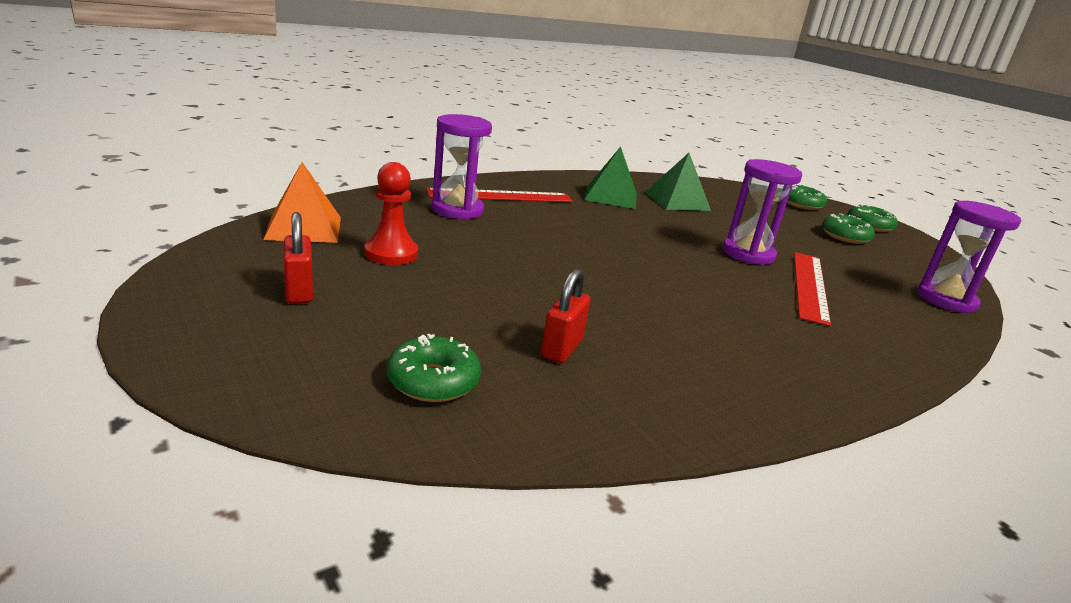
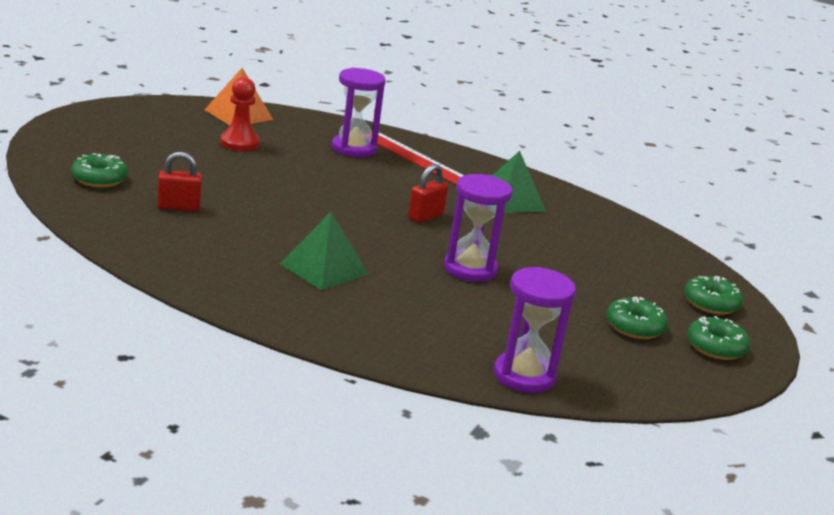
camera: 60 degrees right, 0 degrees up
(299, 291) = (153, 131): red padlock -> red padlock (425, 216)
(677, 201) = (564, 231): green pyramid -> green pyramid (324, 268)
(809, 285) = (437, 298): red ruler -> none

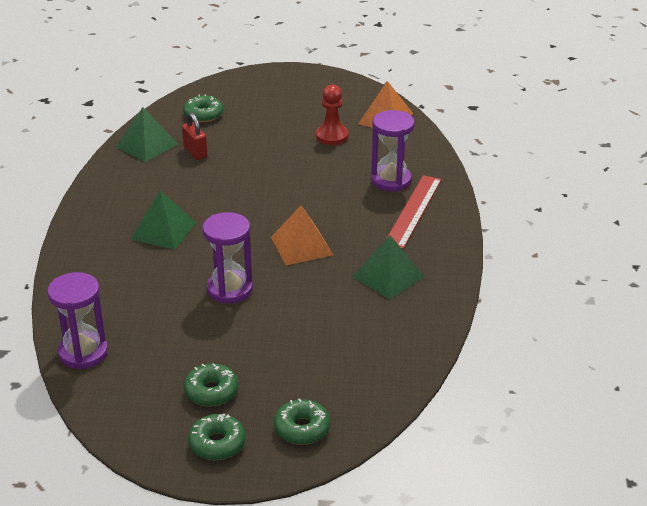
camera: 70 degrees right, 10 degrees up
(122, 225) = (146, 145): none -> green pyramid
(425, 216) = (301, 246): red padlock -> orange pyramid

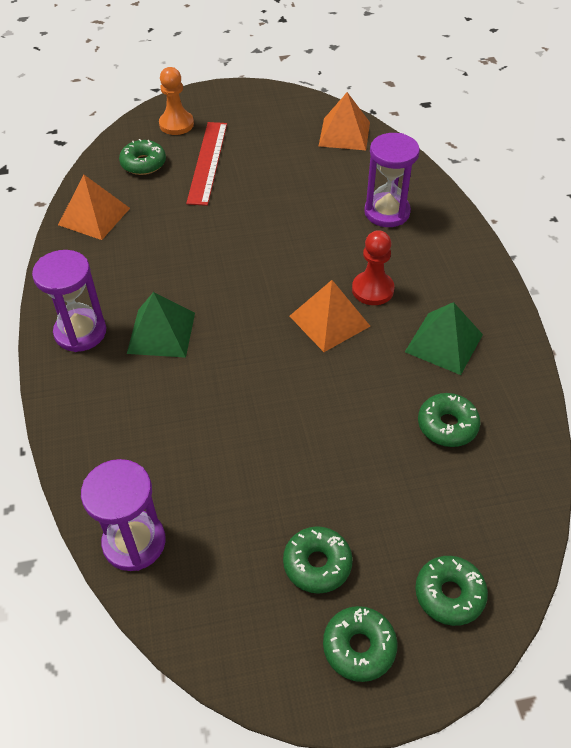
camera: 15 degrees left, 15 degrees up
(146, 145) = (94, 216): green pyramid -> orange pyramid
(195, 152) = (154, 216): red padlock -> none
(230, 289) = (274, 401): purple hourglass -> purple hourglass (80, 332)
(244, 90) = (176, 124): none -> orange pawn
(332, 136) = (297, 167): red pawn -> red pawn (372, 290)
(359, 329) = (447, 425): none -> green donut
(413, 211) = (429, 248): red ruler -> red ruler (207, 162)

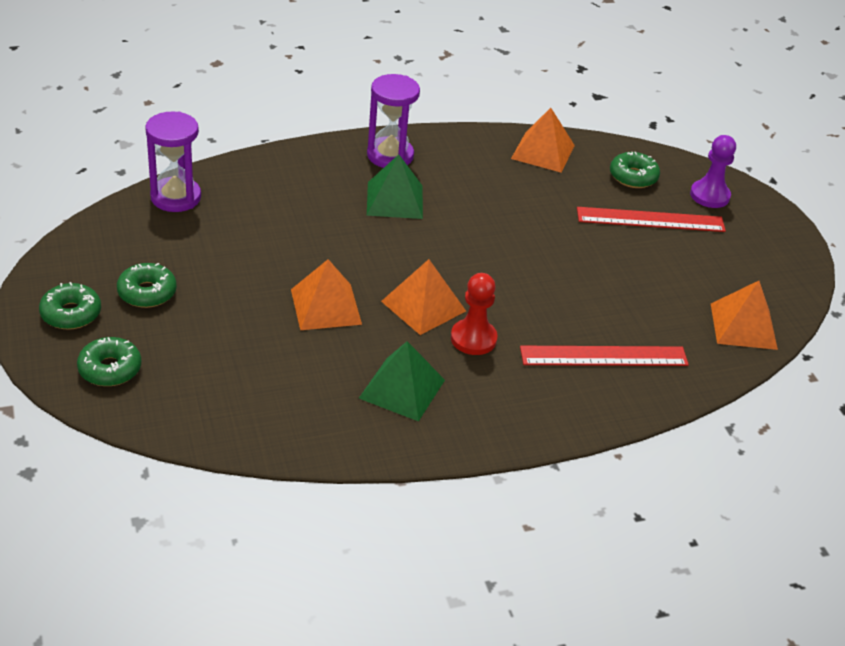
camera: 80 degrees right, 10 degrees down
(176, 124) = (709, 195): orange pawn -> purple pawn
(334, 396) = (325, 306): none -> orange pyramid
(387, 212) = (604, 356): purple hourglass -> red ruler
(447, 425) = (292, 382): green donut -> none

